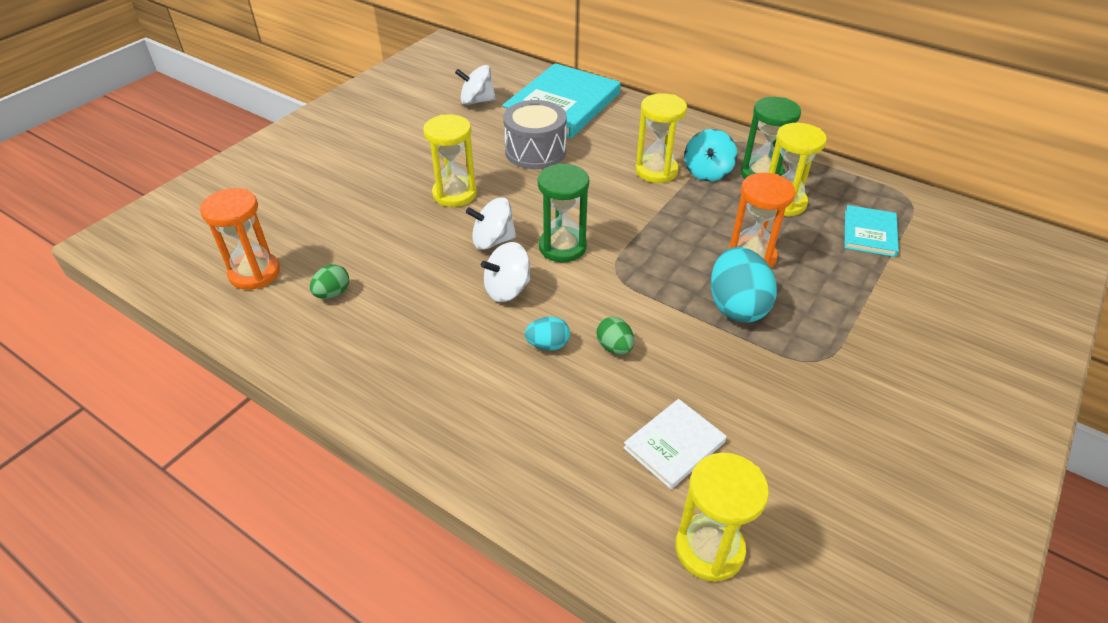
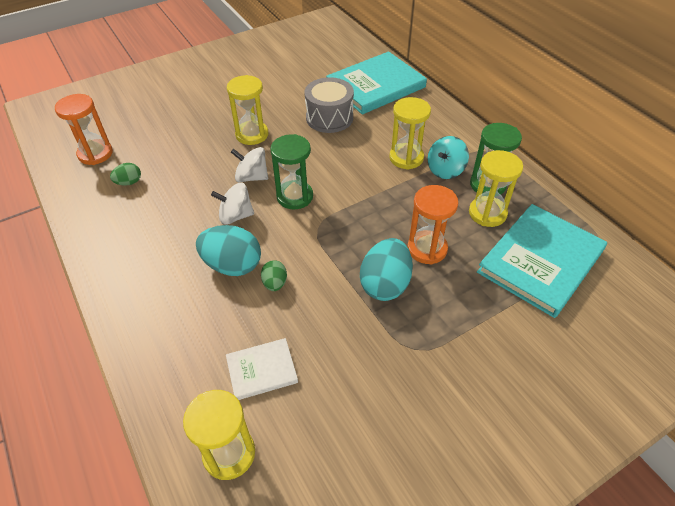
camera: 25 degrees right, 5 degrees up
(477, 101) = (317, 68): white spinning top -> none
(548, 345) = (232, 265): turquoise egg -> turquoise egg, size x1.93
(869, 233) = (540, 261): turquoise book -> turquoise book, size x1.99

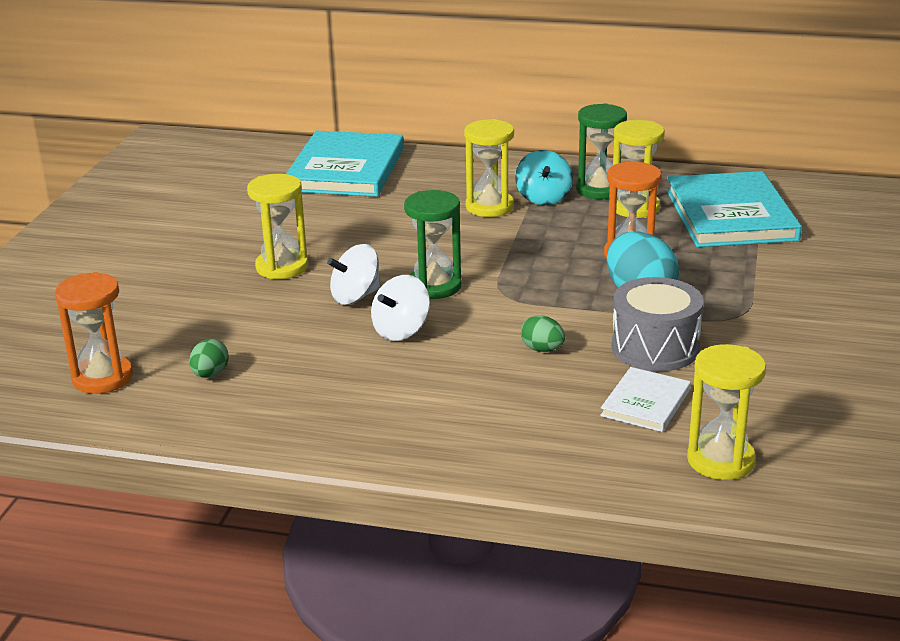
camera: 45 degrees left, 20 degrees down
(232, 265) = (475, 362): turquoise egg -> none
(329, 118) = (346, 215): grey drum -> grey drum (655, 348)

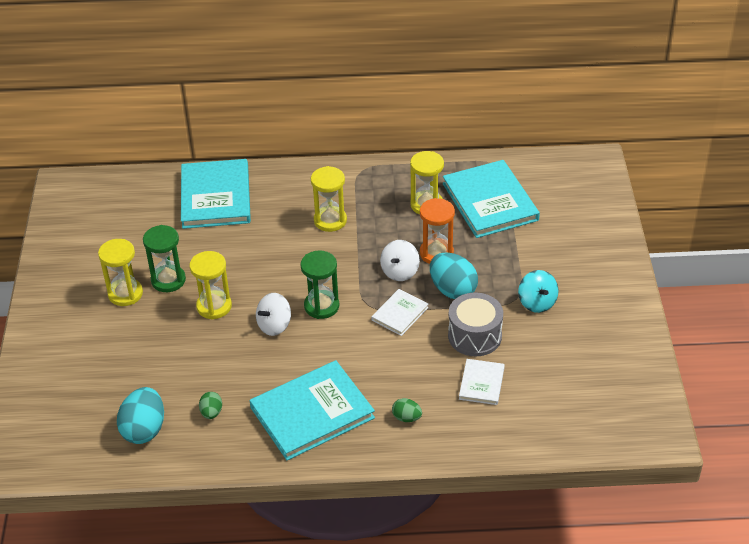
camera: 15 degrees left, 15 degrees up
(102, 378) = (144, 429): orange hourglass -> turquoise egg
(359, 397) = (312, 413): none -> turquoise book
(401, 330) = (315, 351): white spinning top -> white spinning top (400, 271)
(542, 349) = (408, 350): green egg -> green egg (406, 418)
(543, 198) = (363, 205): turquoise spinning top -> turquoise spinning top (537, 302)
(547, 309) = (400, 314): none -> white book
(599, 190) = (398, 190): green hourglass -> green hourglass (168, 280)
(720, 460) = (534, 420): yellow hourglass -> yellow hourglass (125, 294)

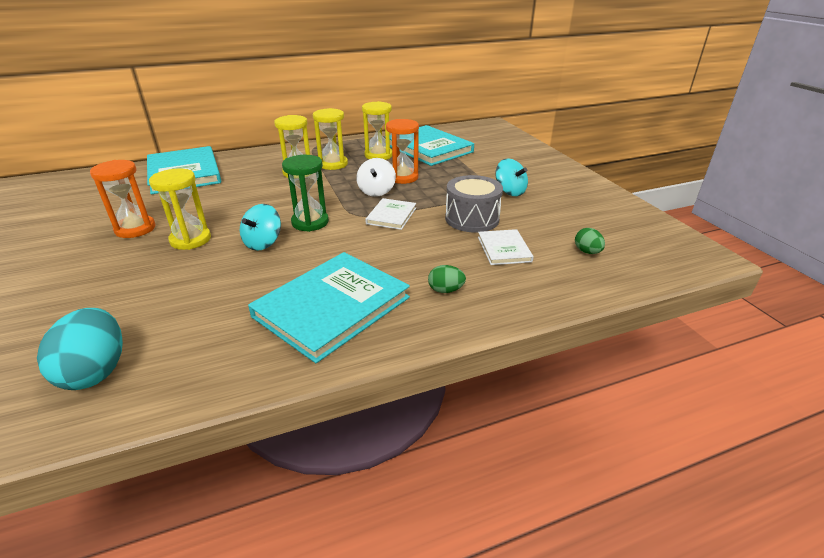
camera: 20 degrees left, 10 degrees down
(125, 294) = (81, 246): yellow hourglass -> yellow hourglass (333, 164)
(168, 280) = (135, 229): green hourglass -> orange hourglass
(211, 413) = (198, 332): green egg -> green egg (587, 252)
(274, 325) = (263, 243): white spinning top -> turquoise spinning top
(452, 290) = (431, 195): turquoise egg -> none

